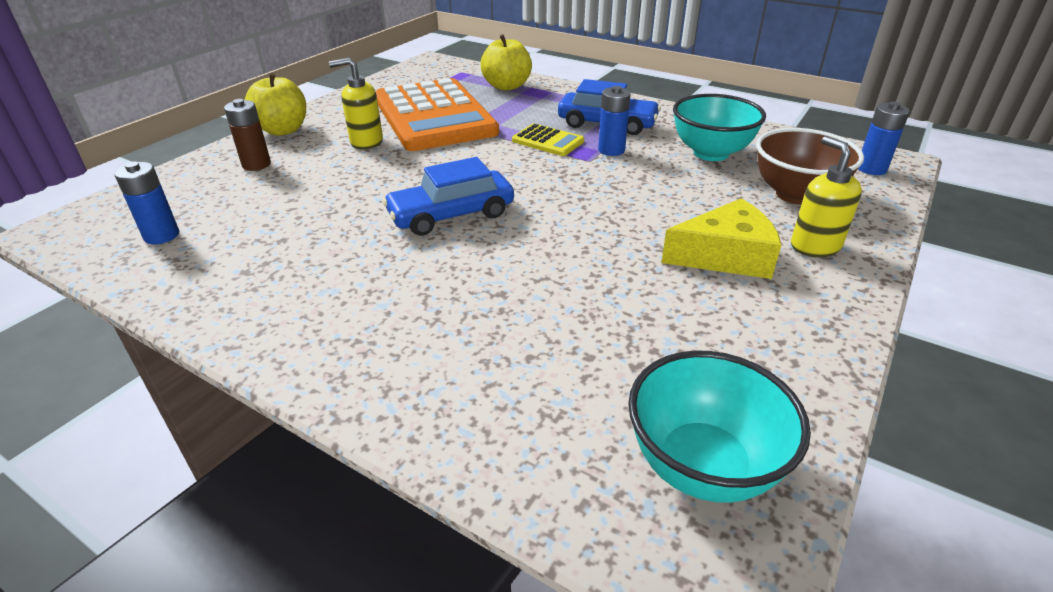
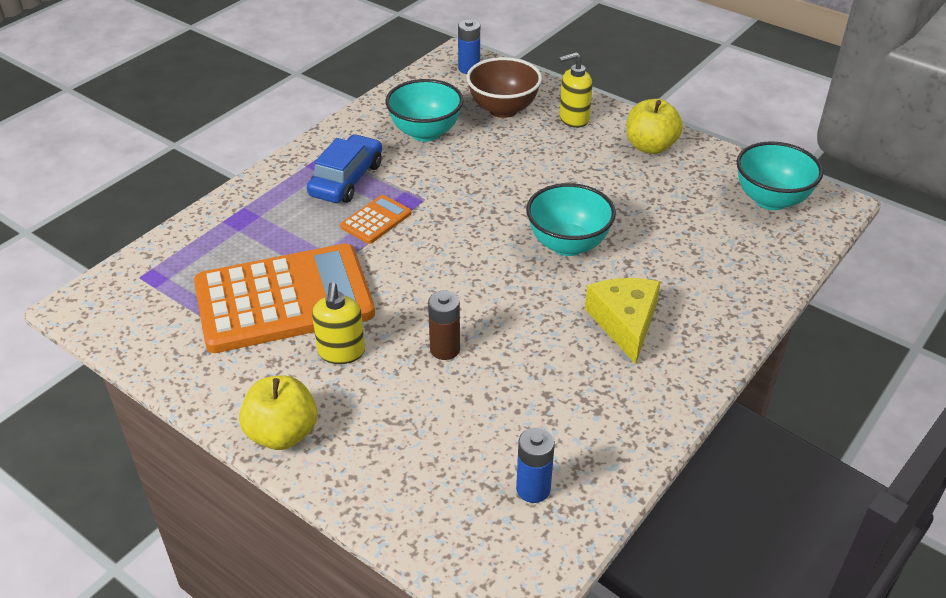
camera: 85 degrees left, 5 degrees up
(256, 164) = (379, 442): brown battery -> brown battery (445, 349)
(451, 215) = (513, 286): blue car -> none
(507, 86) = (212, 240): yellow apple -> yellow apple (650, 146)
(528, 247) = (568, 244): none -> turquoise bowl
(547, 141) = (376, 220): yellow calculator -> orange calculator
(611, 150) = (406, 184): blue battery -> none
(725, 256) = (583, 156): yellow cheese -> yellow cheese (624, 323)

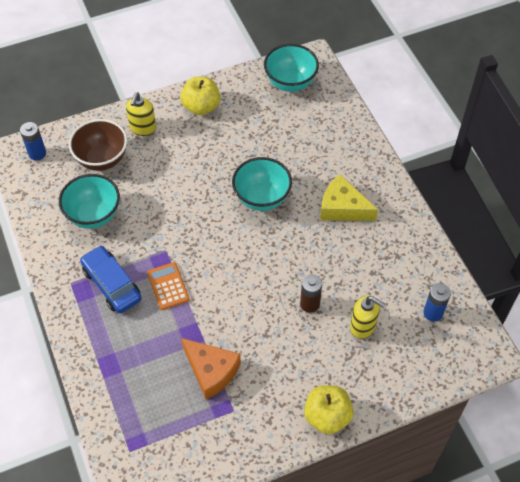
camera: 60 degrees left, 15 degrees up
(284, 299) = (211, 371): orange calculator -> orange cheese
(341, 352) = (279, 358): yellow soap dispenser -> yellow soap dispenser (363, 326)

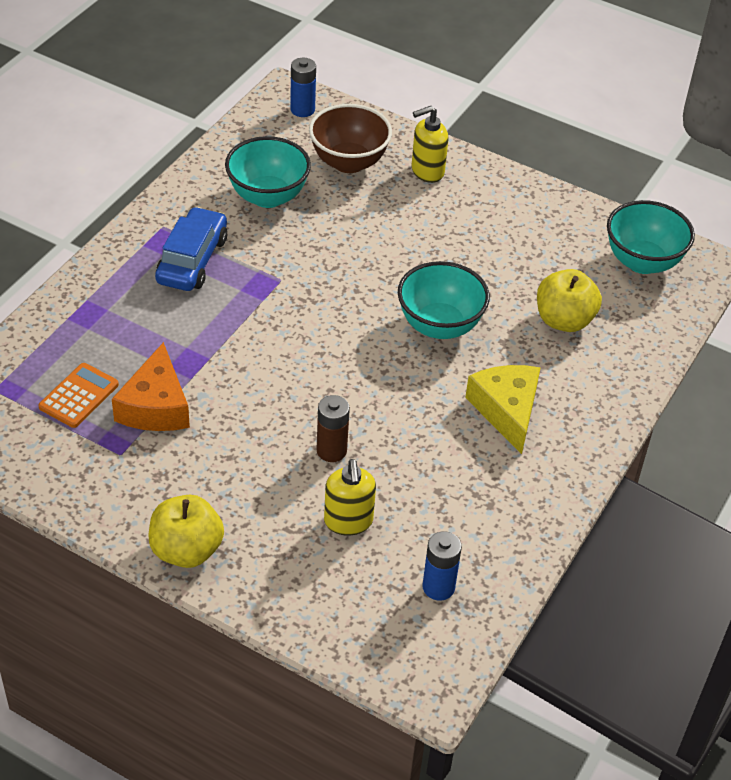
camera: 50 degrees right, 10 degrees down
(168, 286) = (234, 308): orange calculator -> orange calculator (79, 396)
(201, 107) = (513, 203): yellow apple -> yellow apple (564, 320)

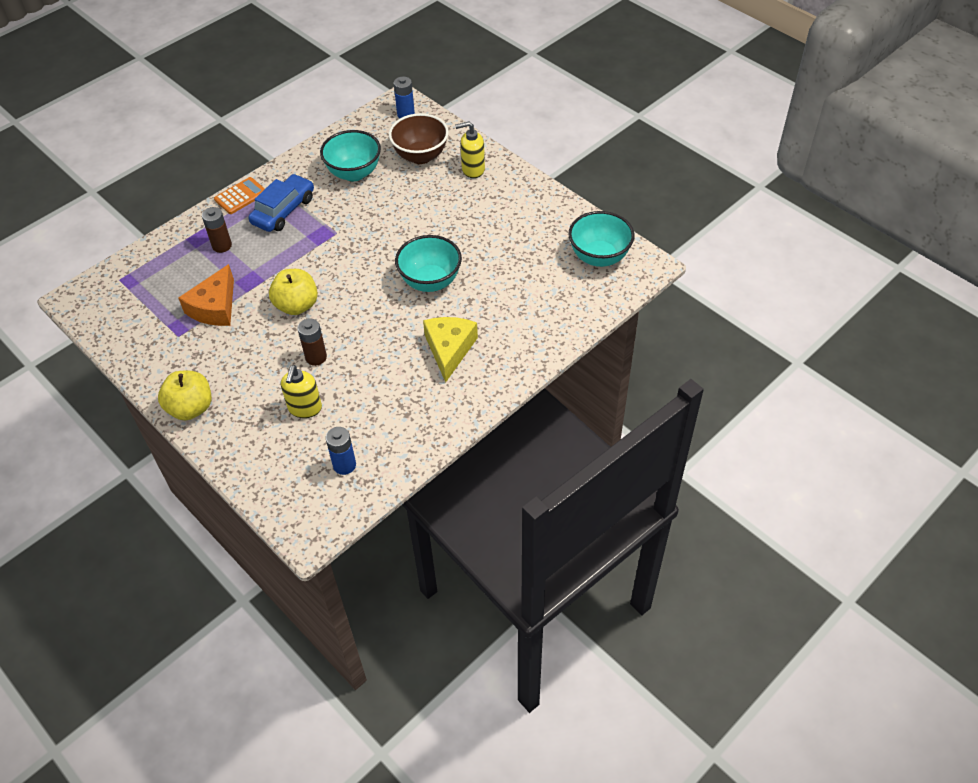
camera: 20 degrees right, 5 degrees up
(79, 396) = (169, 292): orange calculator -> orange calculator (241, 196)
(125, 320) = (222, 246): none -> brown battery
(564, 320) = (521, 291): yellow apple -> yellow apple (297, 305)

